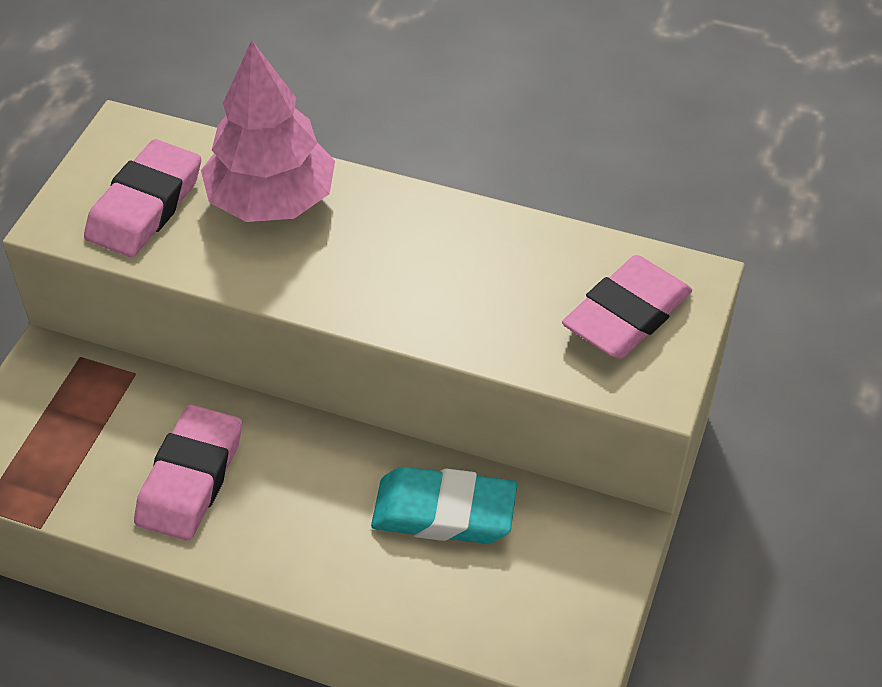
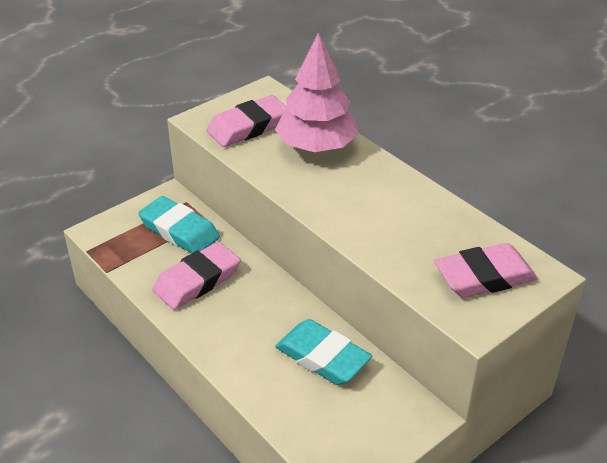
camera: 30 degrees right, 10 degrees down
(105, 410) = (179, 231): none -> turquoise eraser

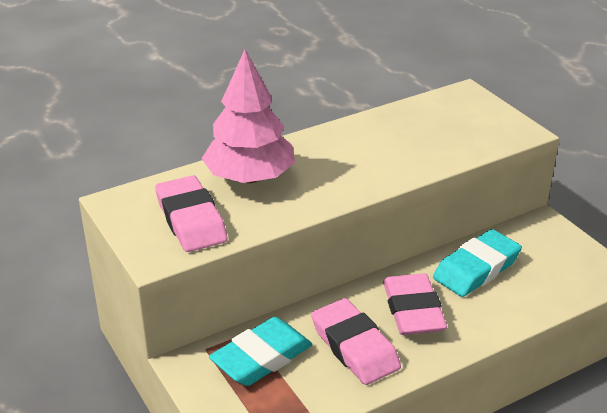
camera: 80 degrees left, 5 degrees down
(484, 276) = (467, 118): pink eraser -> pink eraser (413, 310)

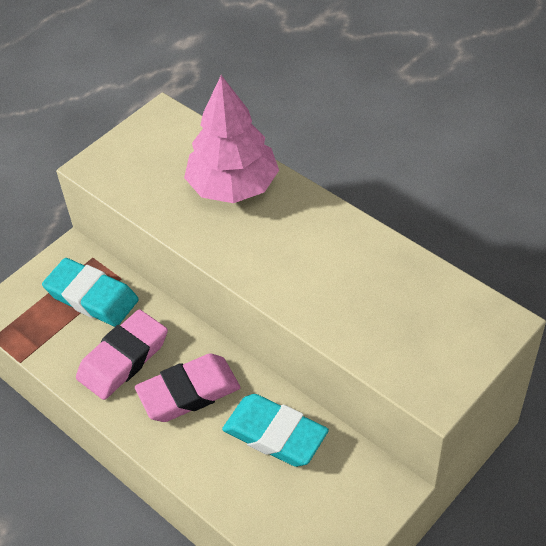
camera: 75 degrees right, 15 degrees up
(191, 220) = (151, 169): pink eraser -> none

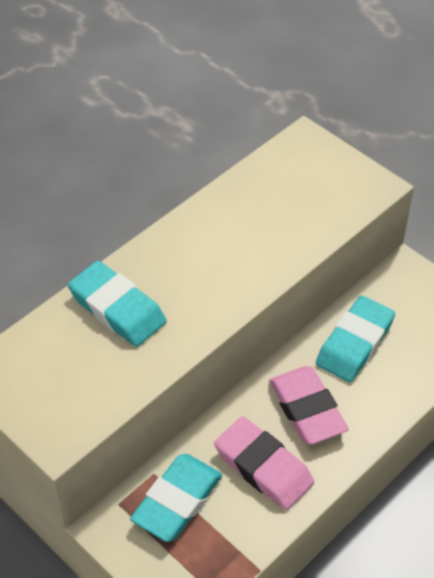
camera: 90 degrees left, 0 degrees up
(233, 186) = (117, 309): pink tree -> turquoise eraser

